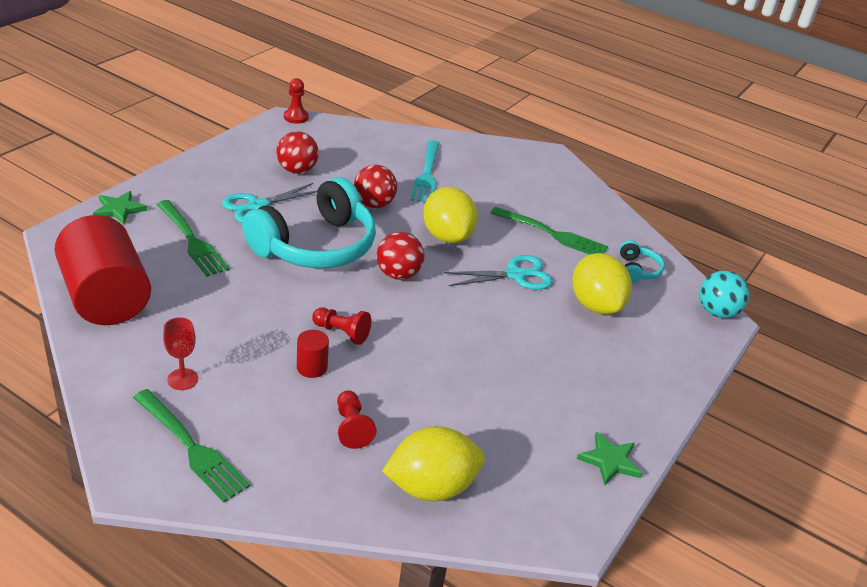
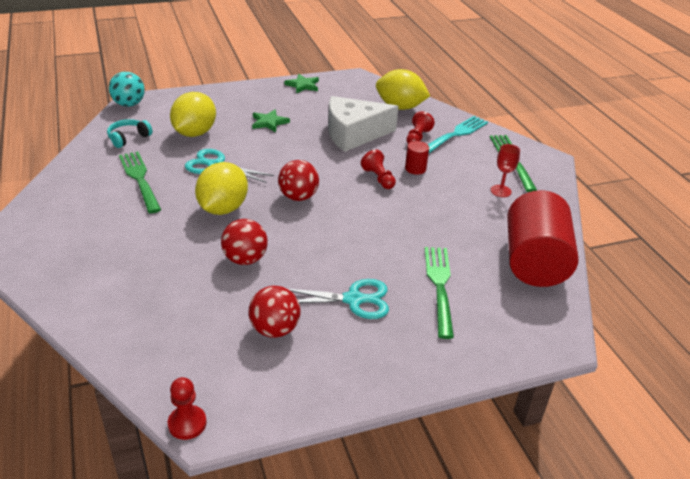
camera: 140 degrees left, 0 degrees up
(119, 209) = (493, 350): green star -> green star (269, 122)
(316, 246) = (337, 241): turquoise headphones -> none
(426, 174) = (152, 271): turquoise fork -> turquoise fork (455, 135)
(436, 391) = (354, 134): none -> white cheese

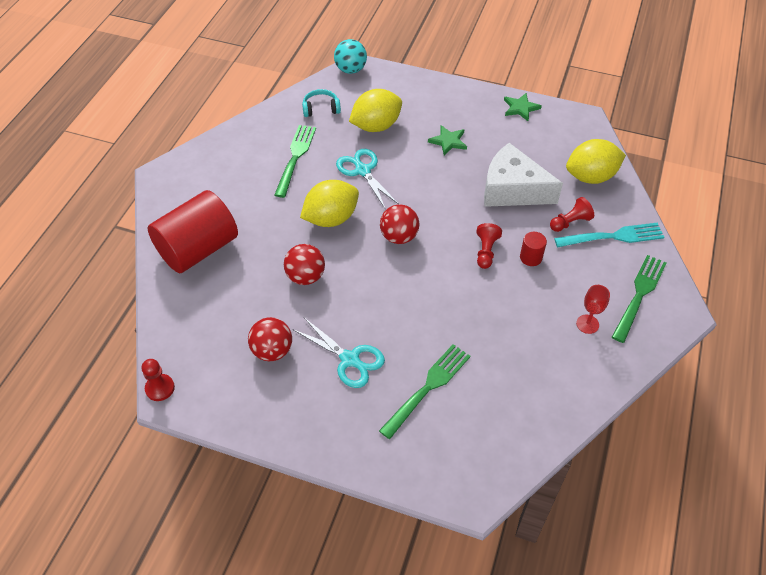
camera: 40 degrees right, 15 degrees up
(400, 107) = (590, 177): yellow lemon -> yellow lemon turned 75 degrees counterclockwise
(534, 262) = (535, 413): red cylinder -> red cylinder (198, 249)

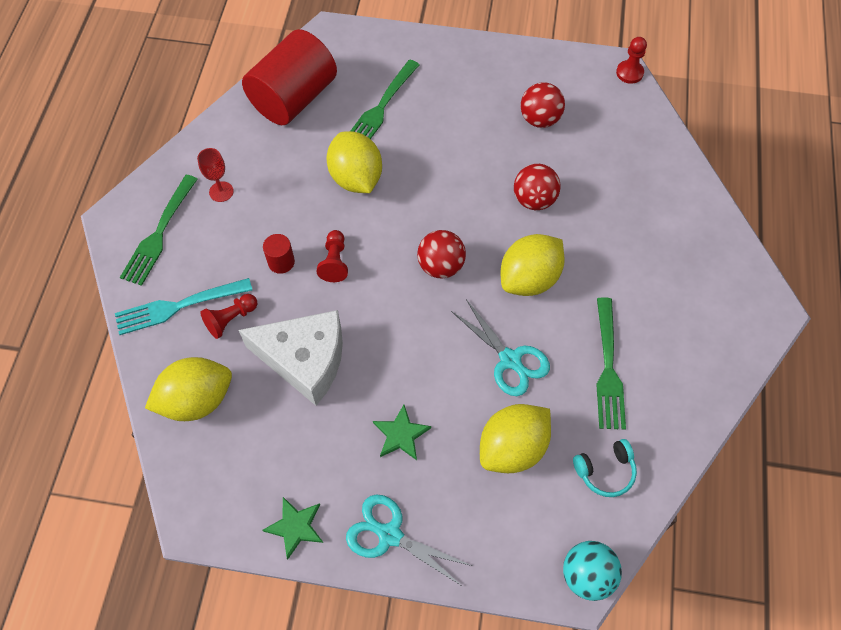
camera: 170 degrees right, 10 degrees up
(198, 249) = (667, 214): red cylinder -> red cylinder (294, 98)
(350, 359) = (461, 122): turquoise scissors -> turquoise scissors (390, 535)
(461, 318) = (356, 178): none -> yellow lemon

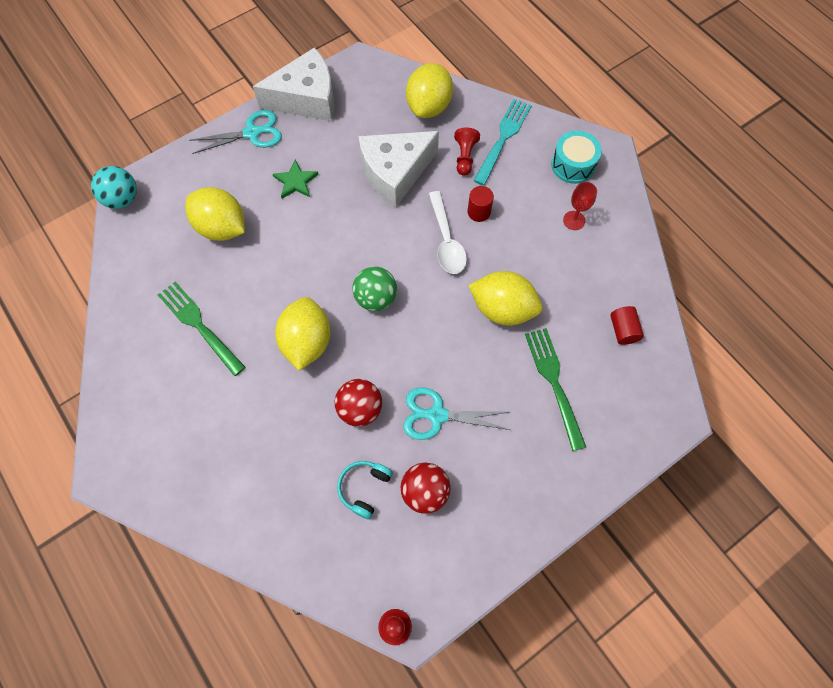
camera: 135 degrees right, 5 degrees up
(159, 232) = (573, 165): green fork -> turquoise drum
(294, 98) = (623, 330): red cylinder -> red cylinder, size x0.40
(295, 527) = (306, 98): green star -> white cheese
(334, 262) = (446, 241): red pawn -> white spoon
(441, 266) = (376, 298): red ball -> green ball
(510, 360) = (270, 276): turquoise scissors -> turquoise scissors (437, 415)
(512, 448) = (222, 227): yellow lemon -> yellow lemon turned 60 degrees counterclockwise
(605, 471) = (152, 260): turquoise headphones -> turquoise headphones (364, 488)

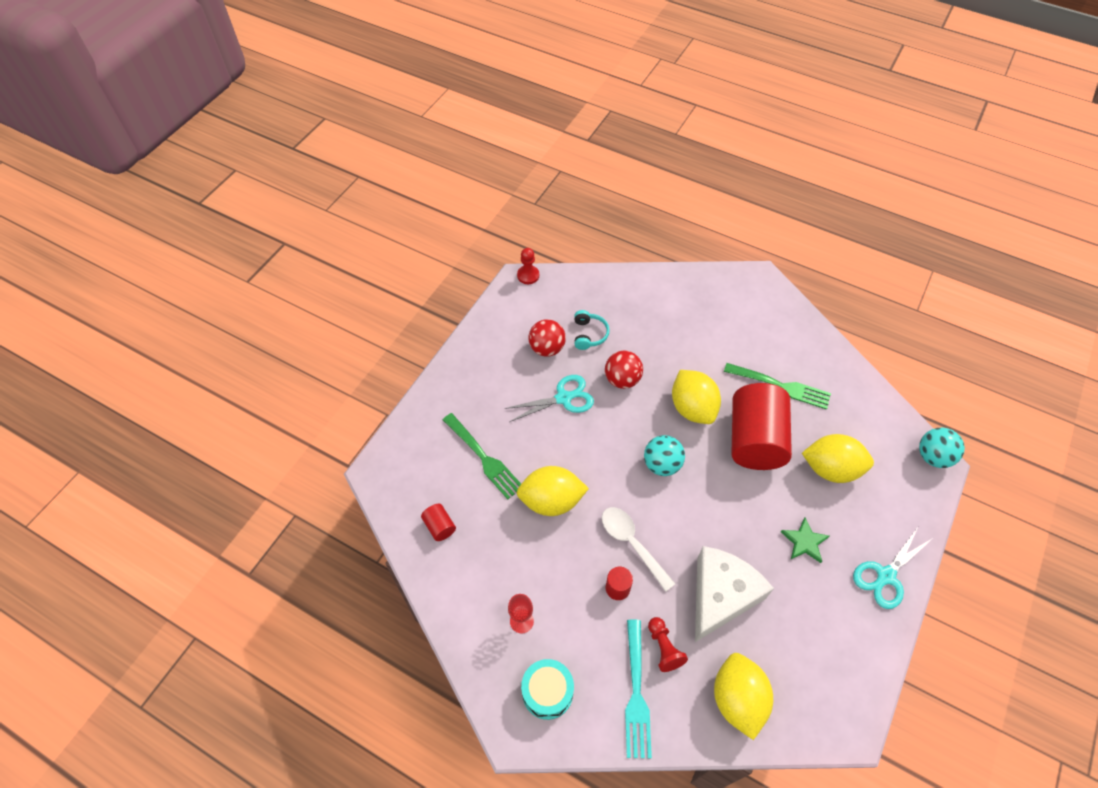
camera: 155 degrees right, 10 degrees down
(269, 283) = (754, 440): none -> red cylinder
(306, 98) = (868, 645): white cheese -> none
(376, 298) = (661, 464): green ball -> turquoise ball

